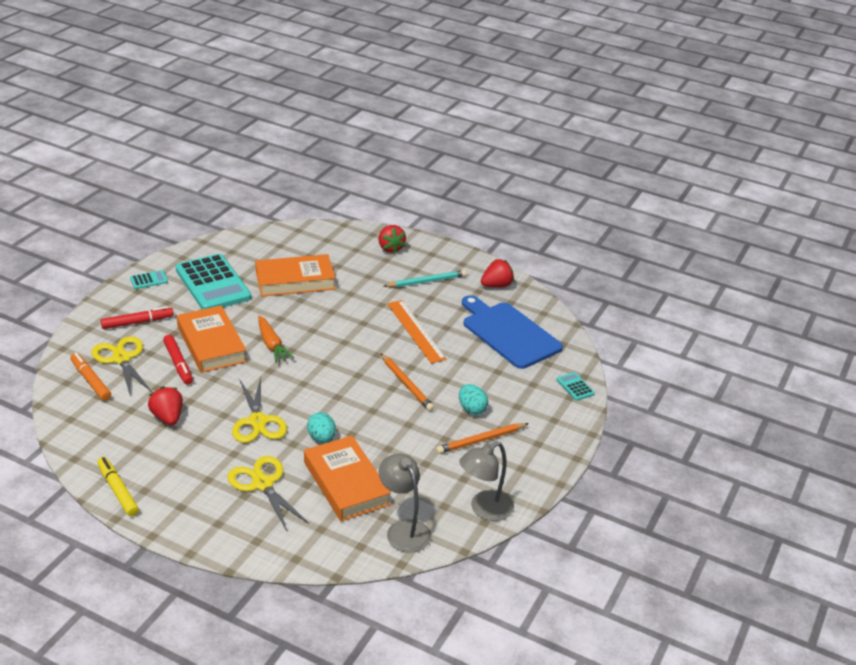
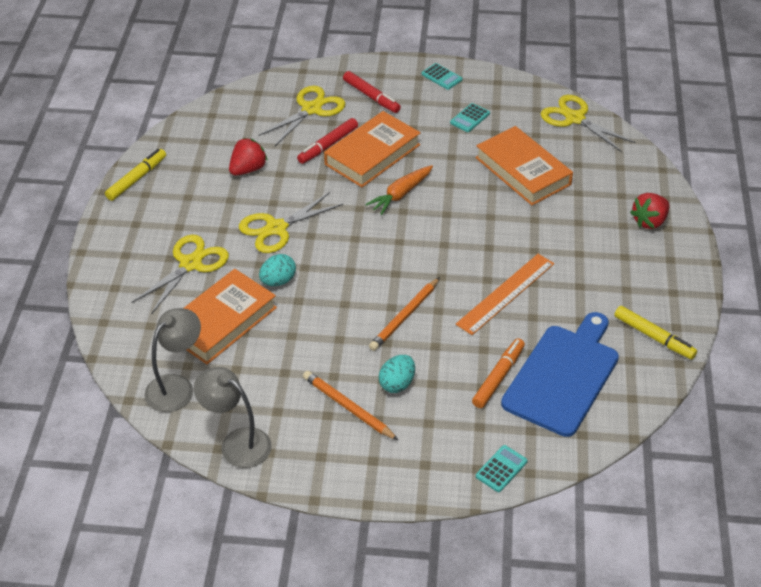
camera: 70 degrees right, 10 degrees up
(91, 381) = (269, 105): orange marker -> orange marker (498, 377)
(213, 284) = (470, 118): turquoise calculator -> turquoise calculator, size x0.41
(258, 239) = (574, 118): none -> yellow scissors
(426, 281) = (609, 273): turquoise pencil -> none
(496, 285) = (654, 337): red strawberry -> yellow marker

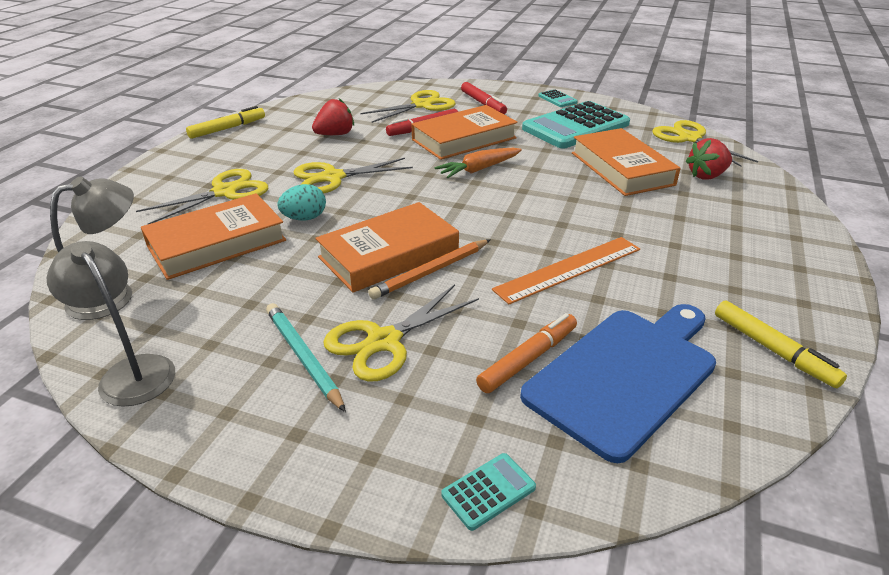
camera: 15 degrees right, 10 degrees down
(348, 407) = (303, 357): orange pencil -> turquoise pencil
(365, 306) = (389, 254): none -> orange book
(397, 384) = (384, 341): turquoise egg -> yellow scissors
(470, 118) = (576, 126): turquoise calculator -> turquoise calculator, size x2.44
(649, 221) = (772, 228): red strawberry -> red strawberry (706, 176)

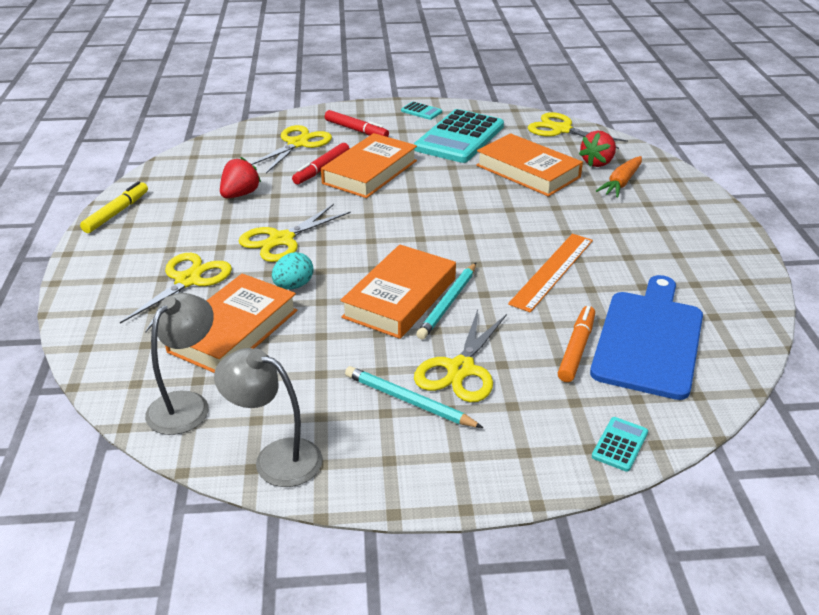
camera: 25 degrees left, 0 degrees up
(431, 272) = (448, 303): orange pencil -> turquoise pencil
(479, 169) = (409, 200): orange carrot -> orange carrot (621, 183)
(773, 350) = (728, 292): yellow marker -> none

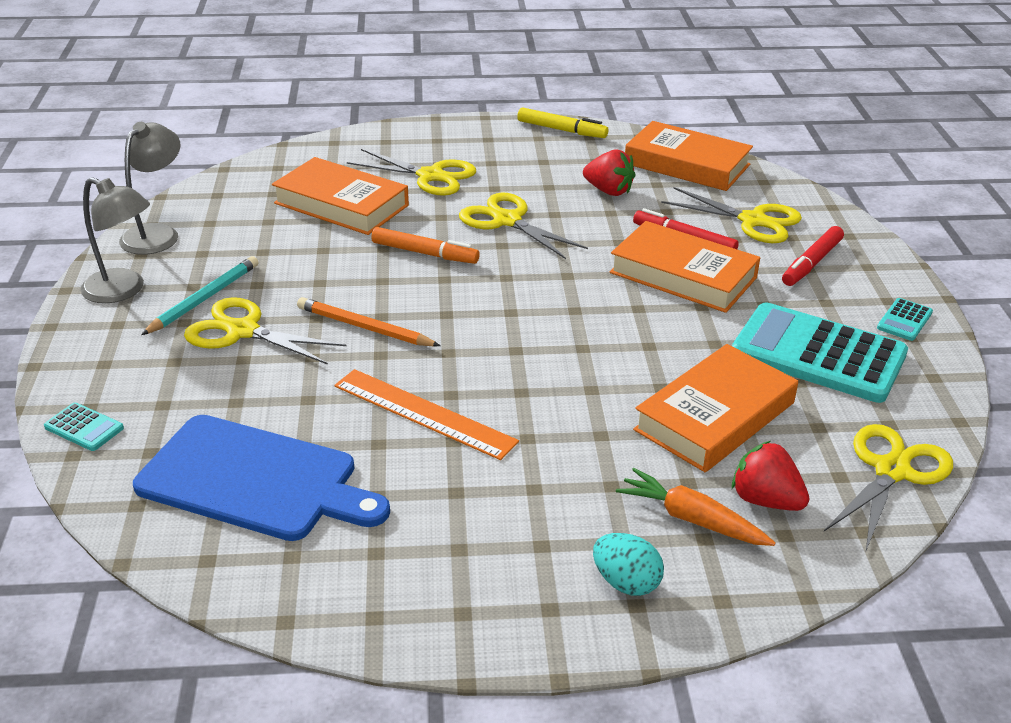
camera: 90 degrees right, 0 degrees up
(186, 404) = (241, 191): grey lamp -> grey lamp (123, 290)
(293, 286) = (414, 231): turquoise egg -> turquoise egg (626, 582)
(400, 298) = (380, 296): orange book -> orange book (686, 164)
(448, 303) = (364, 327): turquoise pencil -> orange pencil
(576, 349) = (253, 416): orange marker -> orange marker (425, 253)

